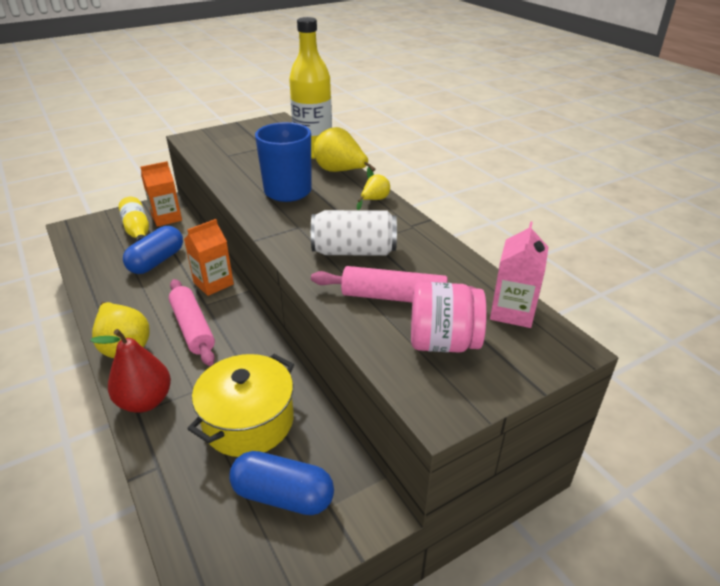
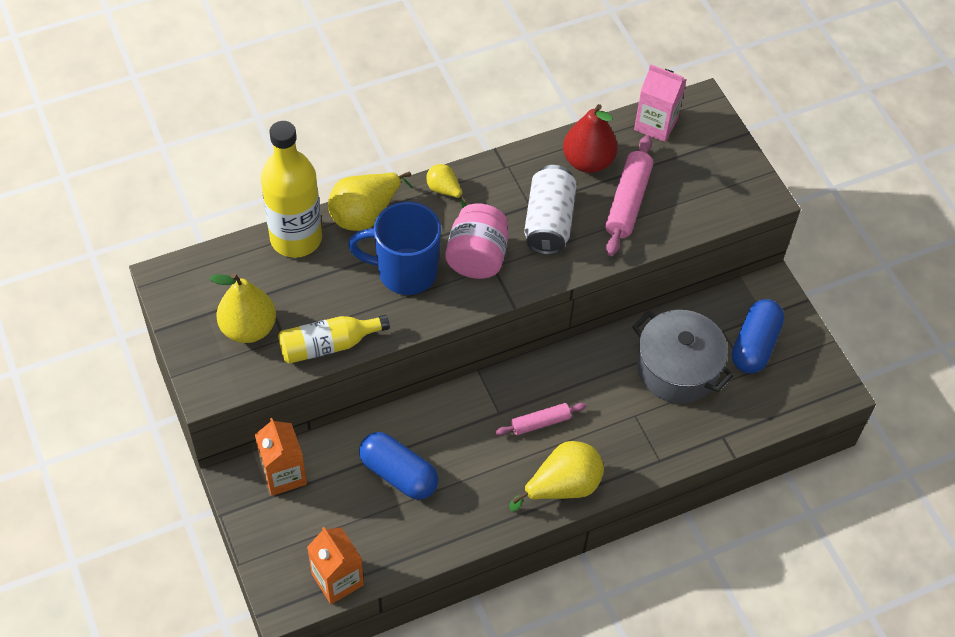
camera: 85 degrees left, 20 degrees up
(137, 230) = (312, 508): yellow bottle -> yellow bottle (328, 345)
(145, 401) = (645, 455): red pear -> red pear (588, 161)
(193, 328) = (540, 423): pink rolling pin -> pink rolling pin, size x0.61
(213, 283) = (458, 406): orange carton -> orange carton (337, 579)
(236, 144) = (248, 328): none -> yellow pear
(248, 421) = (677, 369): yellow pot -> grey pot
(443, 342) = (691, 179): pink jar -> pink jar (477, 257)

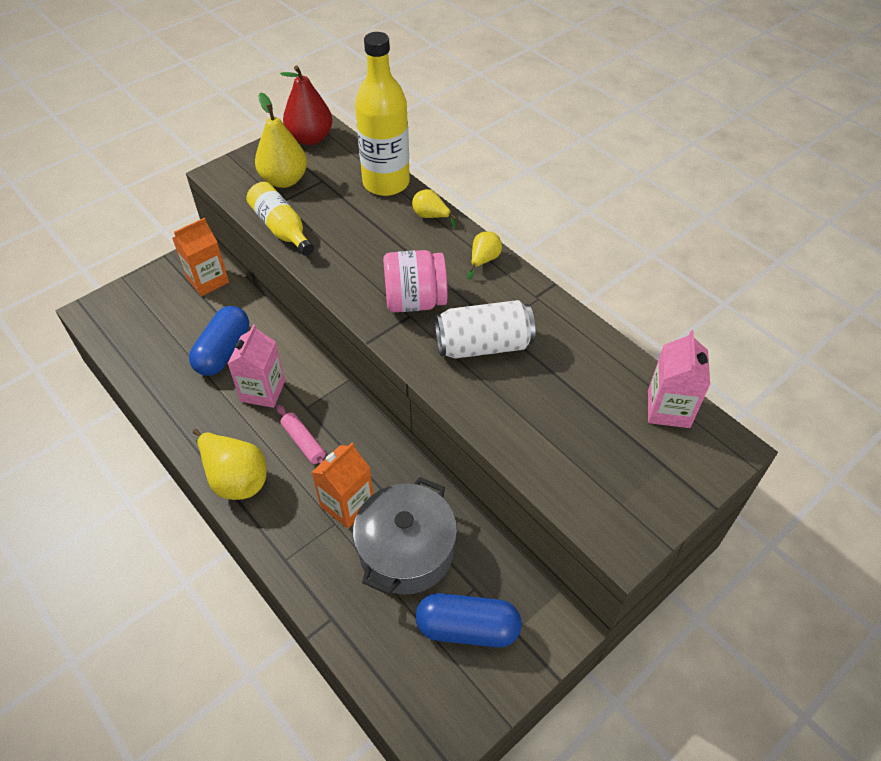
camera: 75 degrees right, 5 degrees down
(337, 579) = (114, 338): orange carton -> orange carton (347, 504)
(365, 214) = (431, 216): yellow pear -> yellow pear, size x0.54
(405, 272) = (377, 256): blue mug -> none
(465, 446) = (263, 391): none -> pink carton
(588, 161) = (580, 360): red pear -> red pear (310, 138)
(628, 202) = (544, 406): pink rolling pin -> none

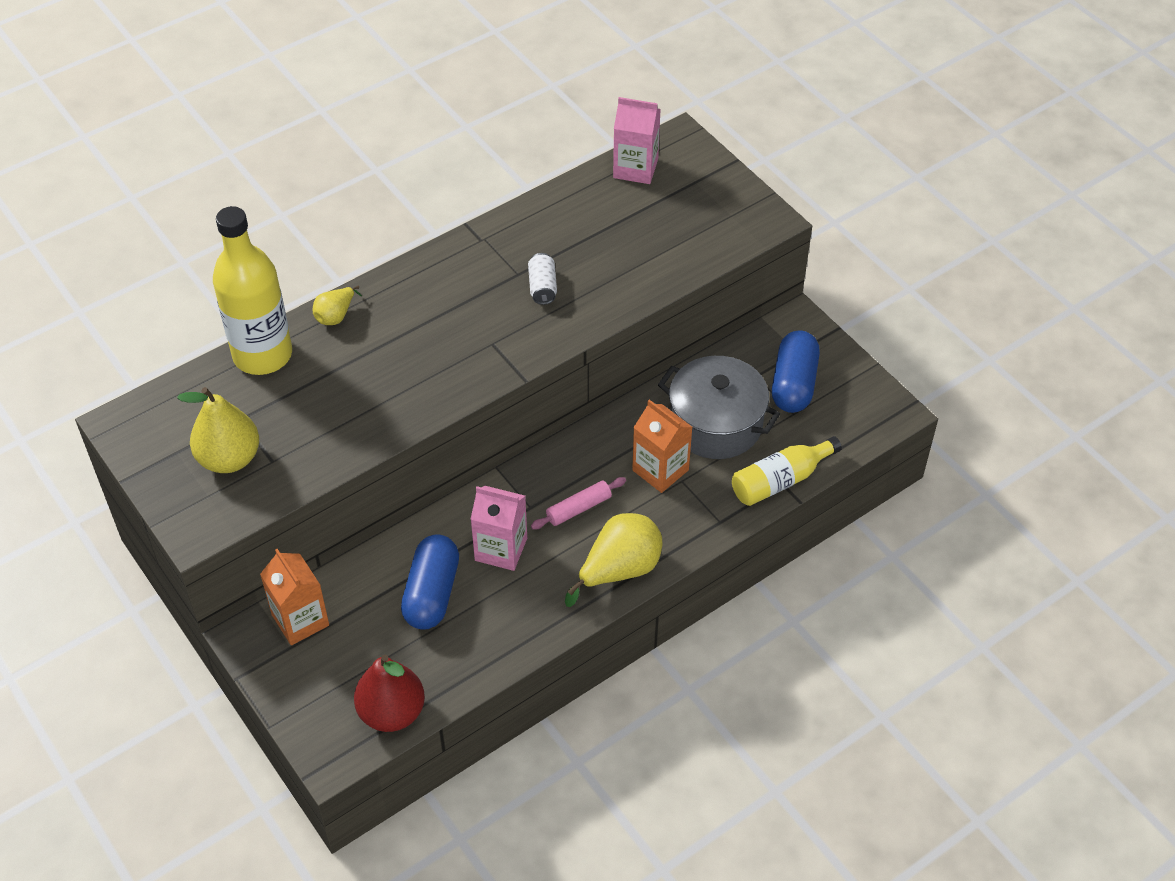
camera: 85 degrees left, 0 degrees up
(223, 351) = (432, 593): blue capsule -> blue capsule turned 75 degrees clockwise
(281, 228) = (325, 459): yellow bottle -> yellow bottle (780, 480)
(310, 138) = (145, 432): red pear -> red pear (392, 712)
(415, 301) = (472, 337): pink jar -> none
(483, 345) = (542, 287): white can -> white can, size x0.53
(484, 260) = (419, 275): yellow pear -> none

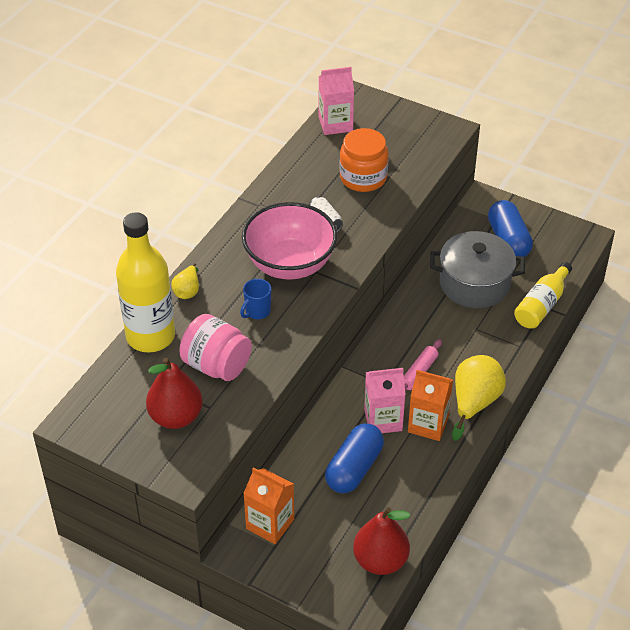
camera: 25 degrees left, 5 degrees down
(229, 458) = (176, 417): yellow pear -> red pear
(310, 415) = (216, 365): none -> pink jar
(395, 368) = (257, 312): none -> blue mug
(432, 593) = (354, 468): blue capsule -> blue capsule turned 45 degrees clockwise
(468, 324) = (290, 264): none -> pink bowl
(623, 247) = (363, 178): none -> orange jar
(660, 470) = (457, 327): orange carton -> orange carton (428, 424)

